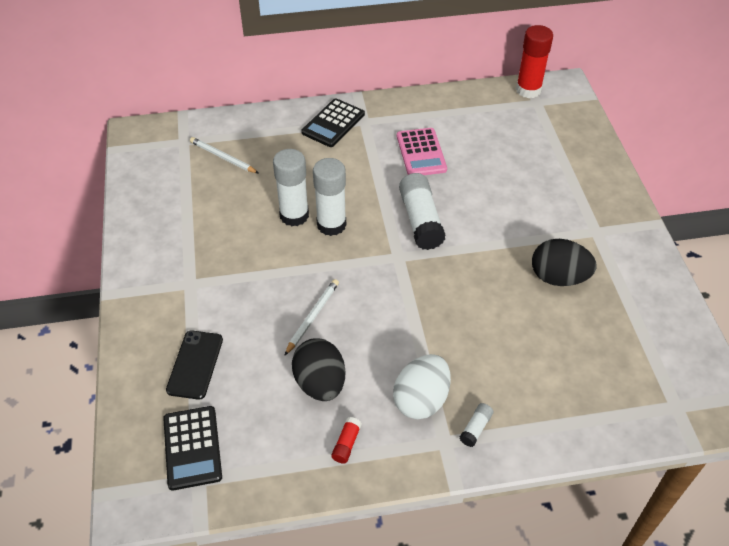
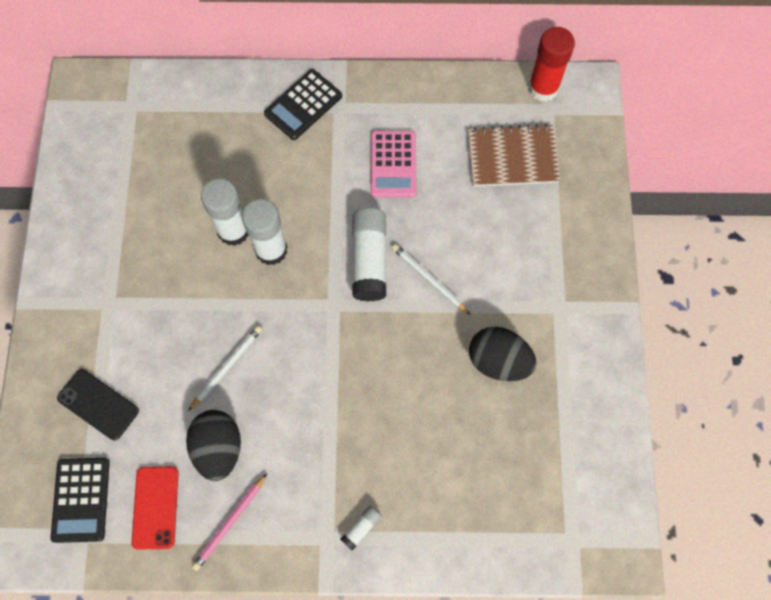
camera: 10 degrees right, 20 degrees up
(195, 364) = (98, 404): black phone -> black phone turned 75 degrees counterclockwise
(223, 157) = (171, 136): white pencil -> white pencil (429, 279)
(269, 442) = (155, 507): none -> red phone
(346, 444) = (230, 523): red glue stick -> pink pencil
(421, 400) = (315, 486): white egg -> none
(519, 136) = (512, 157): none -> brown notebook

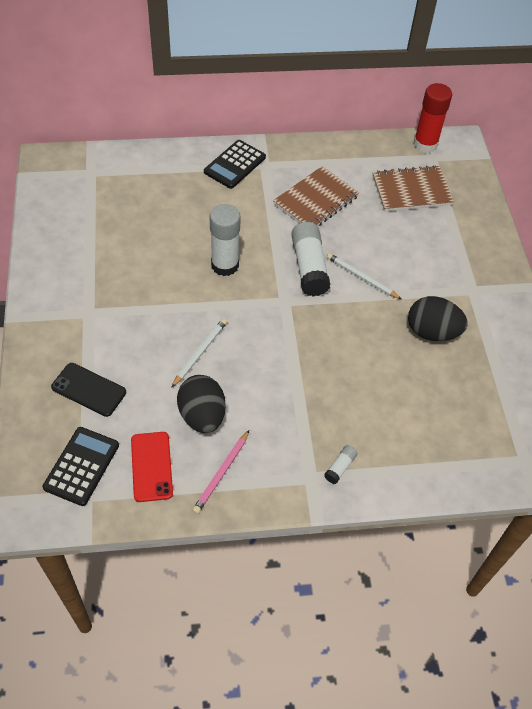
camera: 10 degrees left, 15 degrees down
(81, 499) = (81, 466): black calculator -> black calculator turned 150 degrees counterclockwise
(233, 231) = (190, 254): white glue stick -> none
(393, 164) = (316, 200): pink calculator -> brown notebook

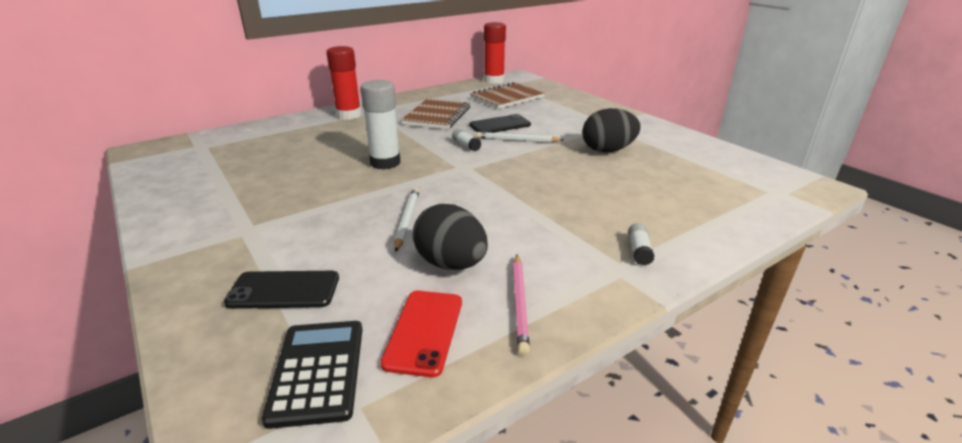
camera: 25 degrees left, 25 degrees down
(151, 466) = (424, 331): red phone -> red phone turned 45 degrees clockwise
(235, 165) = (349, 115): black calculator -> red glue stick
(309, 267) = (466, 145): white glue stick -> white glue stick, size x0.46
(364, 243) = (500, 125): none -> black phone

